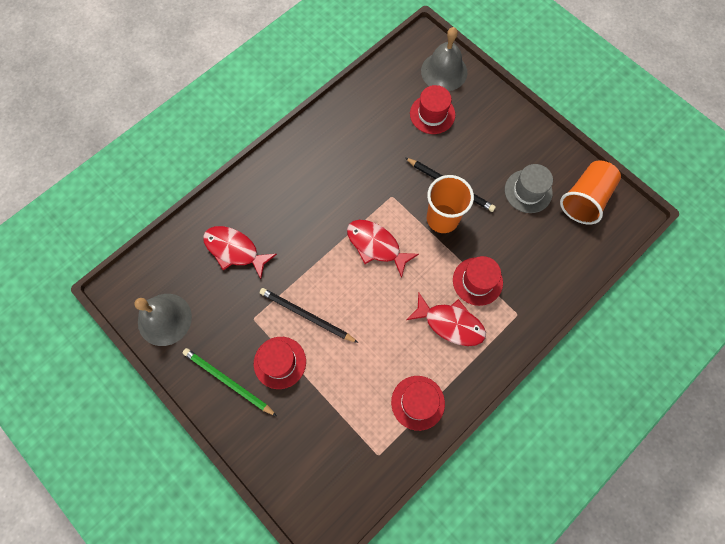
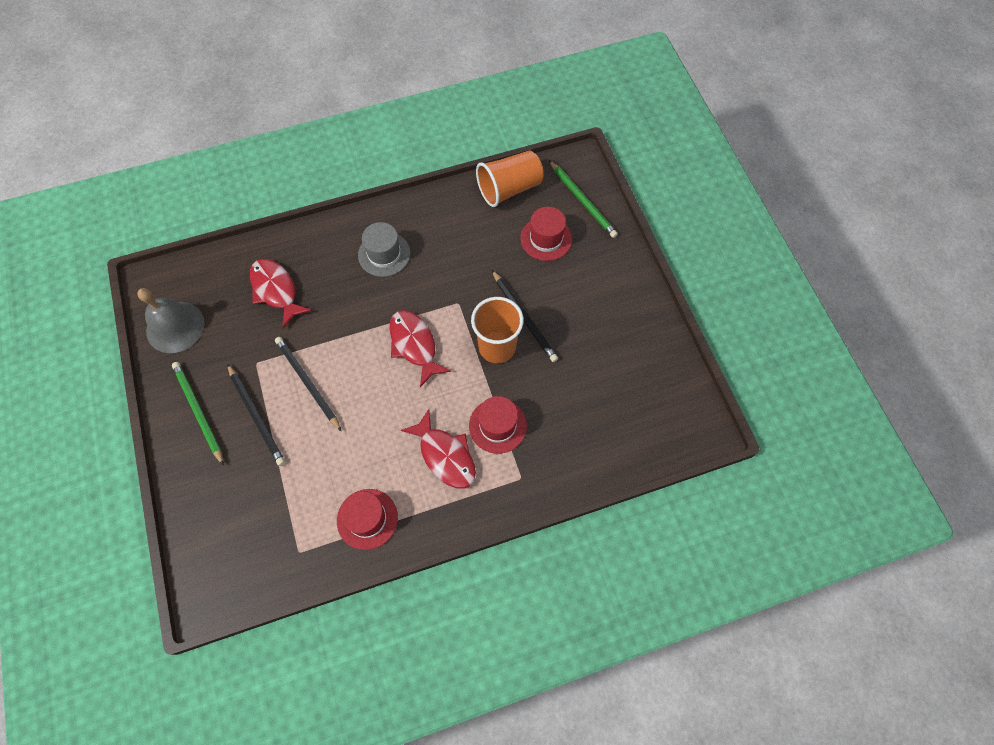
camera: 25 degrees right, 5 degrees down
(280, 362) = (256, 416): red hat -> black pencil
(444, 71) = (582, 201): grey bell -> green pencil
(528, 191) = (604, 357): grey hat -> grey hat (384, 254)
(585, 199) = (662, 392): orange cup -> orange cup (509, 189)

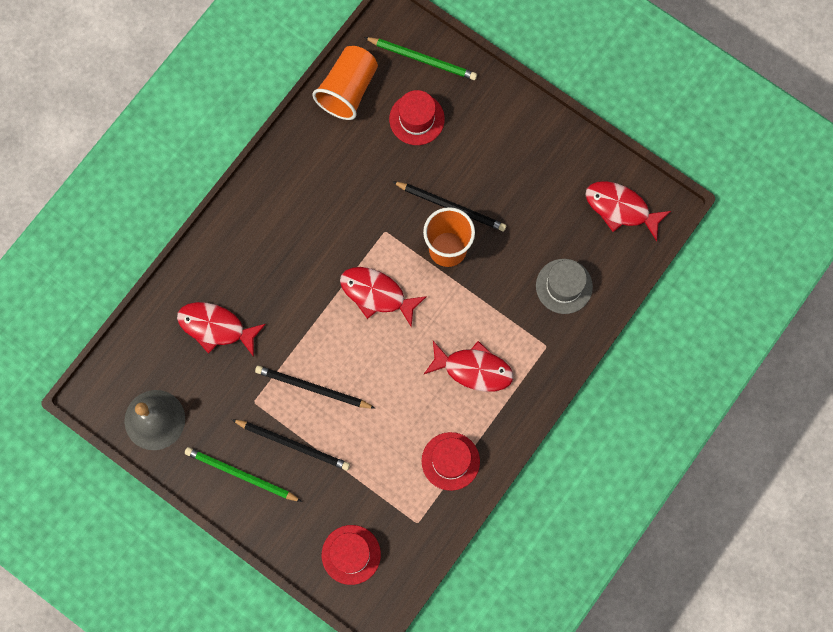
camera: 35 degrees left, 10 degrees up
(384, 254) = (284, 229): grey hat -> grey hat (564, 286)
(497, 425) = (497, 316): red hat -> red hat (351, 554)
(666, 407) = (620, 208): none -> red fish

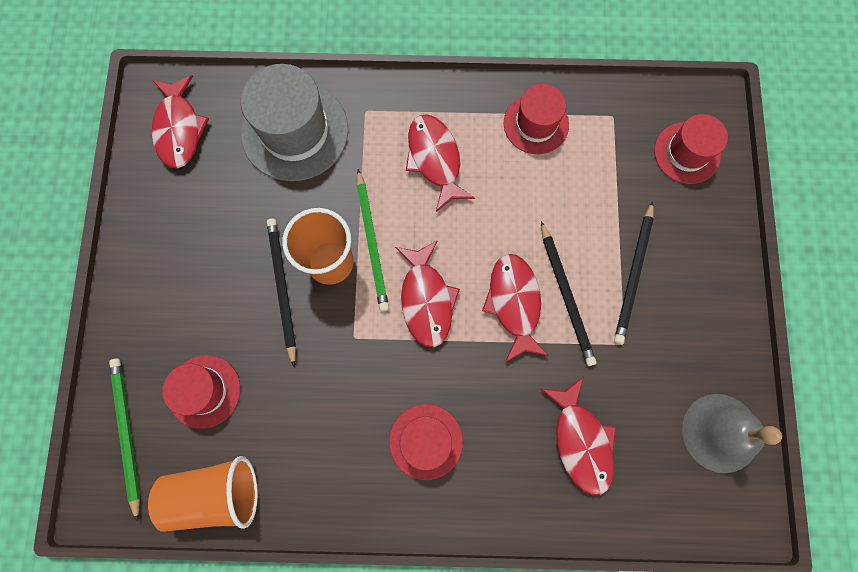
camera: 125 degrees left, 0 degrees up
(241, 475) = (701, 304): green pencil -> green pencil (372, 242)
(287, 232) = (426, 441): none -> red hat
(293, 444) = (633, 275): black pencil -> black pencil turned 150 degrees counterclockwise
(332, 350) = (514, 303): none -> red fish
(564, 286) = (295, 131): grey hat -> grey hat, size x1.63

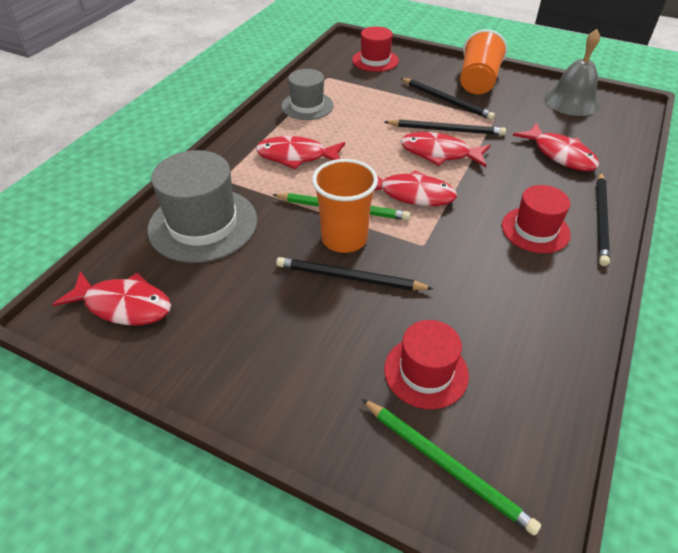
camera: 65 degrees left, 30 degrees down
(127, 433) = (446, 465): green pencil -> green pencil turned 150 degrees counterclockwise
(215, 493) = (544, 396): orange cup -> orange cup (478, 81)
(475, 508) = (601, 219): none -> black pencil
(536, 124) = (307, 106): red hat -> grey hat
(581, 441) = (560, 155): red fish -> red fish turned 45 degrees clockwise

